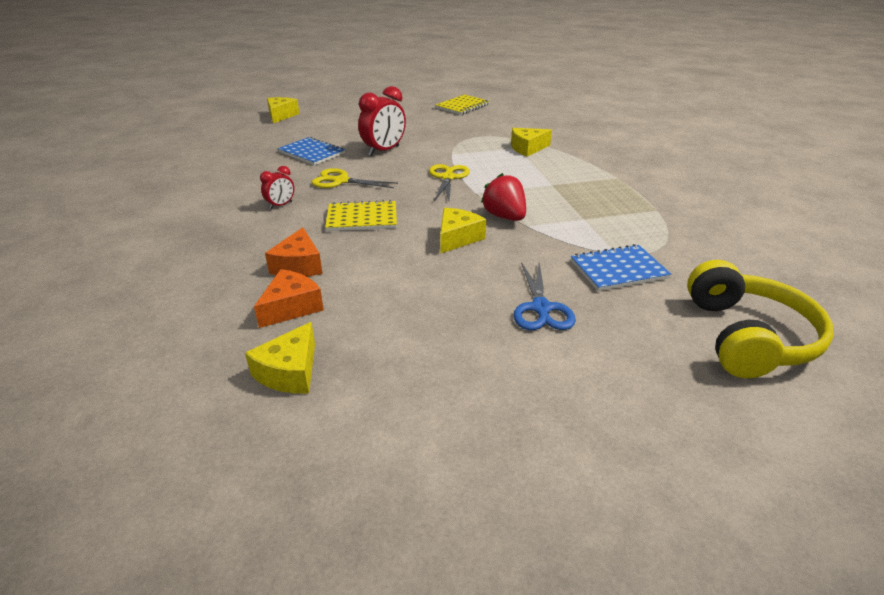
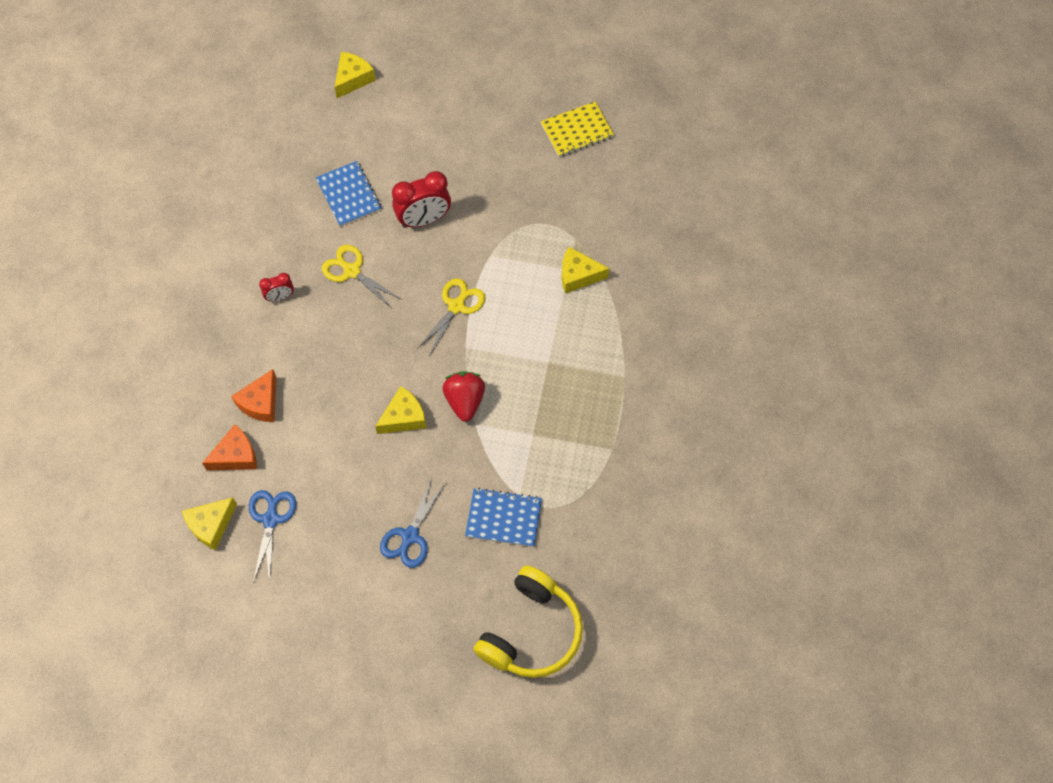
camera: 25 degrees right, 30 degrees up
(362, 218) = (340, 350): yellow notebook -> none
(367, 343) = (271, 519): none -> blue scissors

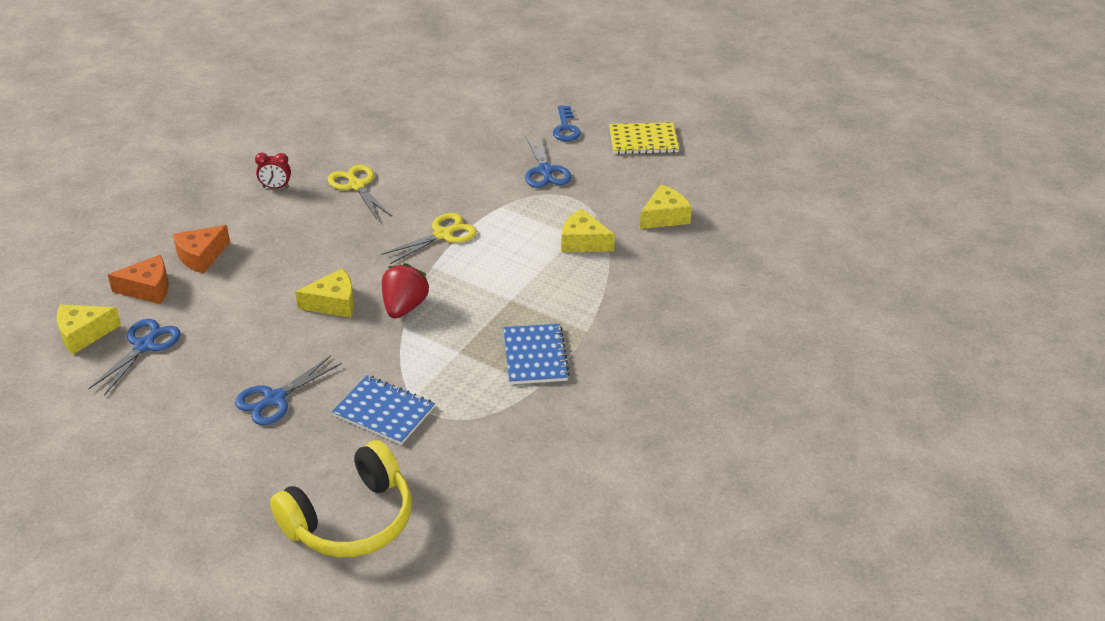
camera: 20 degrees right, 25 degrees down
(349, 195) = (390, 134): blue notebook -> blue notebook (535, 356)
(353, 79) = (447, 62): yellow cheese -> yellow cheese (665, 217)
(424, 220) = (451, 167): red clock -> none
(502, 136) = (566, 128): none -> blue key
(508, 198) = (545, 171): none -> blue scissors

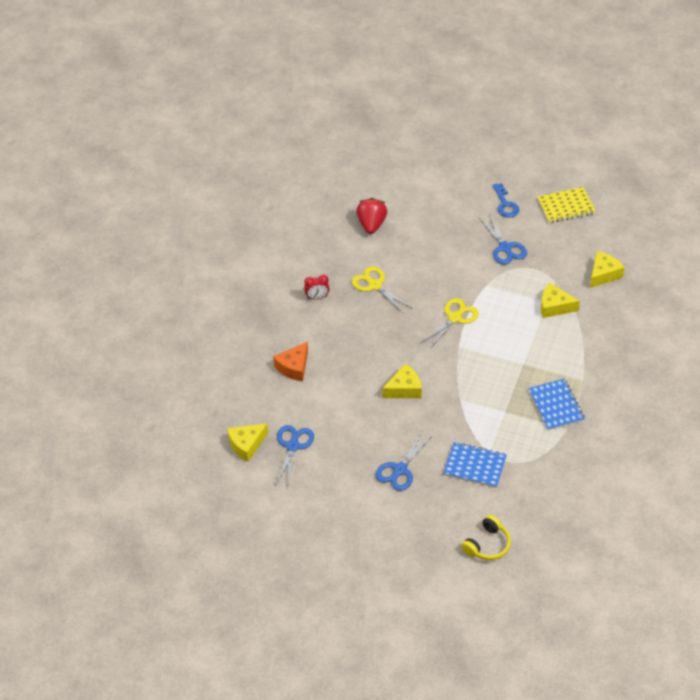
camera: 10 degrees left, 10 degrees up
(148, 289) = (271, 400): orange cheese -> none
(351, 520) = (487, 545): yellow headphones -> yellow headphones, size x0.57
(404, 307) = (453, 383): red strawberry -> red strawberry (371, 224)

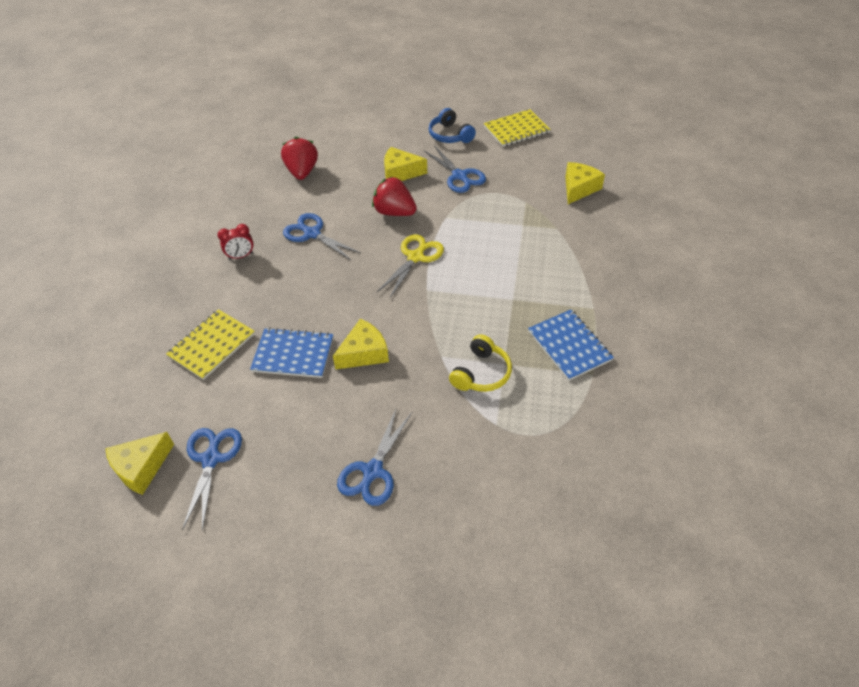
camera: 10 degrees left, 0 degrees up
(294, 367) = (212, 345): orange cheese -> yellow notebook
(375, 285) = (312, 233): yellow scissors -> blue scissors
(444, 275) = (394, 212): none -> red strawberry
(475, 466) = (480, 448): blue notebook -> blue notebook (293, 354)
(487, 545) = (528, 578): yellow headphones -> yellow headphones (481, 373)
(505, 204) = (450, 135): blue key -> blue headphones
(554, 306) = (533, 229): yellow cheese -> yellow cheese (400, 173)

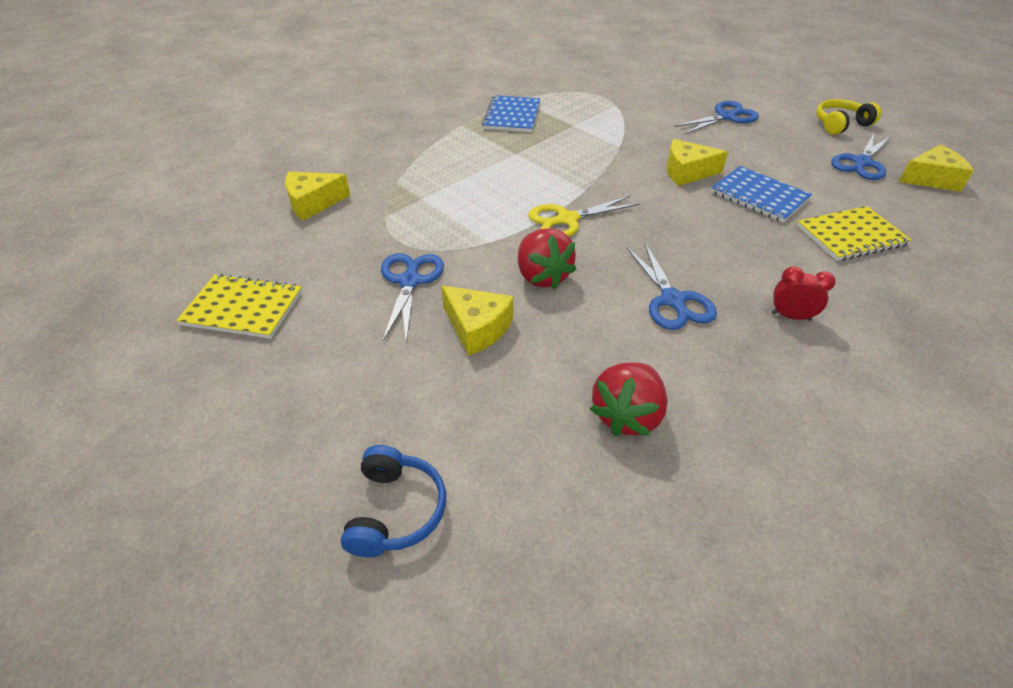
camera: 145 degrees left, 5 degrees down
(450, 135) = (335, 352): blue headphones -> blue headphones (396, 510)
(481, 373) = (597, 127): yellow headphones -> yellow headphones (840, 124)

